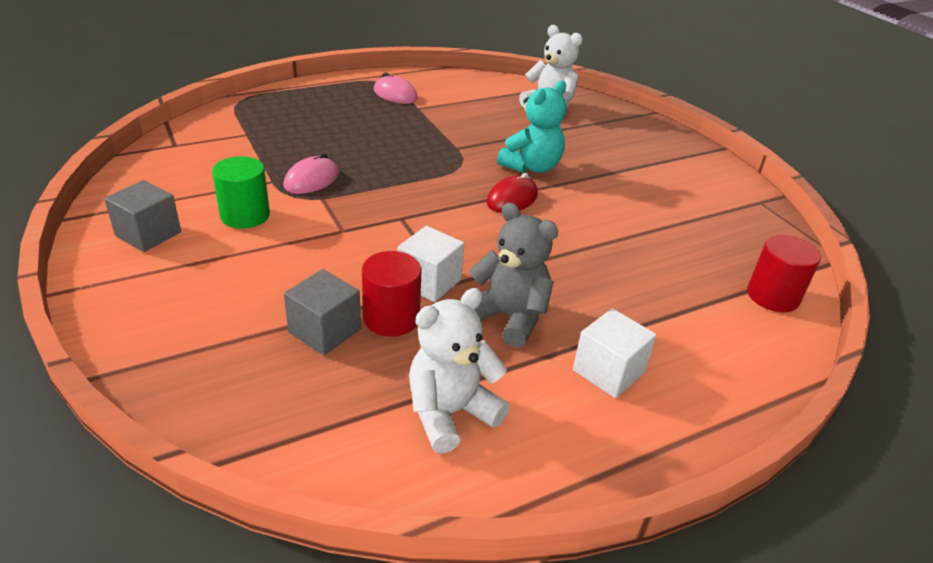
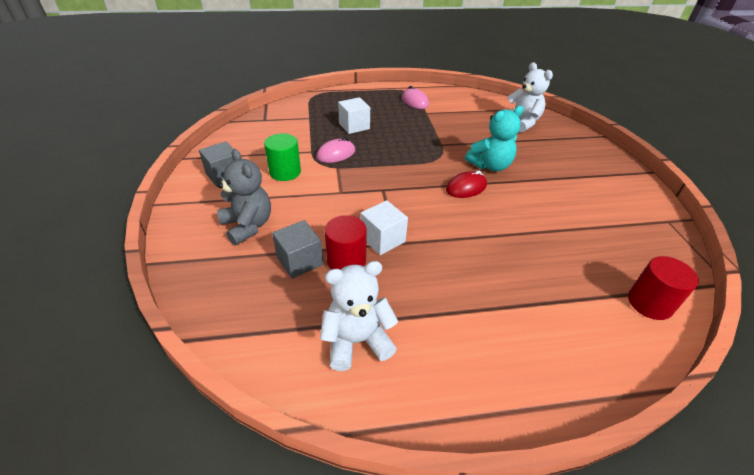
camera: 20 degrees right, 5 degrees up
(509, 317) = (428, 277): grey teddy bear -> grey teddy bear (248, 226)
(608, 371) = (486, 336): white cube -> white cube (354, 126)

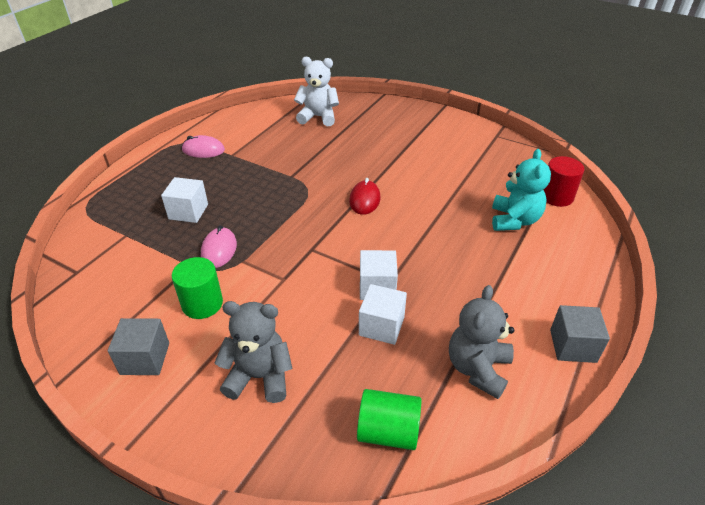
camera: 50 degrees left, 0 degrees up
(249, 313) = (388, 431): none -> green cylinder
(299, 261) = (351, 359): grey cube -> grey cube (573, 346)
(346, 261) = (381, 326): red cylinder -> white cube
(357, 341) = (478, 368): white teddy bear -> grey teddy bear
(490, 166) = (352, 169): turquoise teddy bear -> turquoise teddy bear (514, 220)

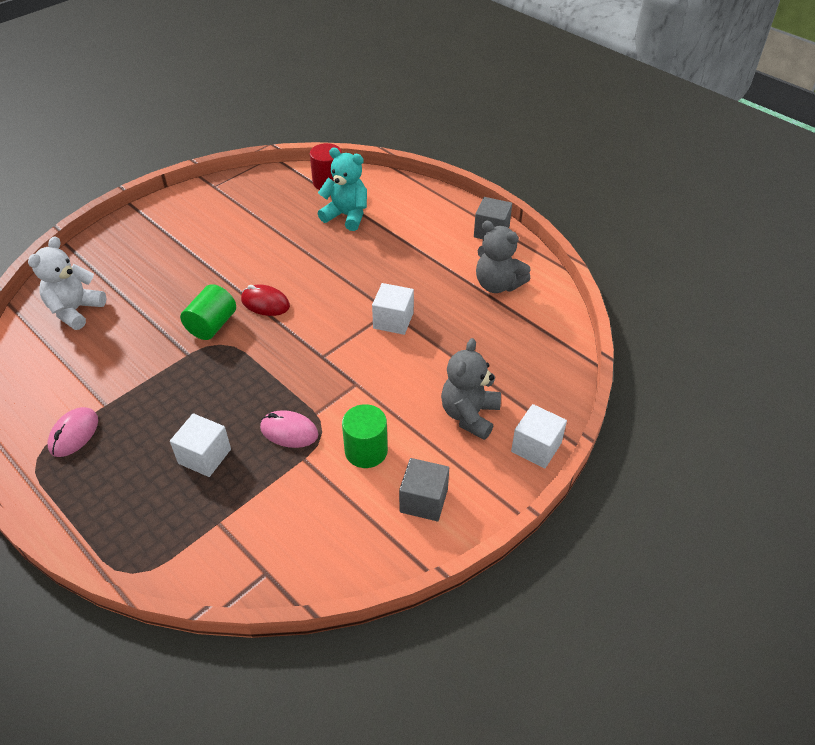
camera: 75 degrees left, 5 degrees up
(381, 326) = (439, 327): white cube -> white cube (536, 447)
(388, 431) = (540, 346): green cylinder -> green cylinder (212, 325)

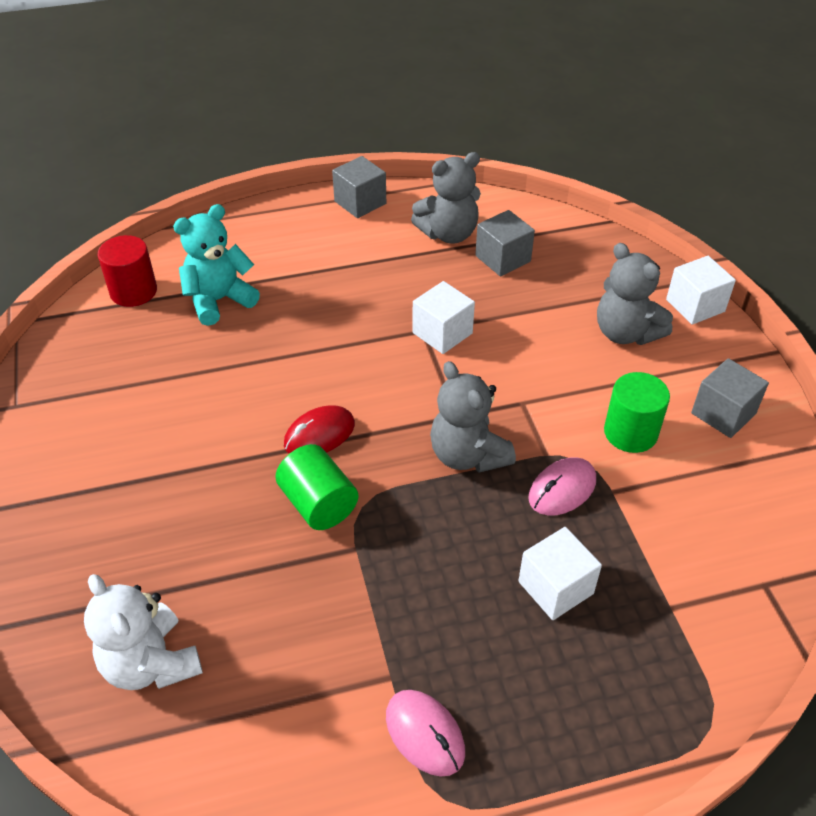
camera: 60 degrees left, 0 degrees up
(290, 374) = (468, 455): none -> grey teddy bear
(495, 321) = (503, 259): none -> grey cube

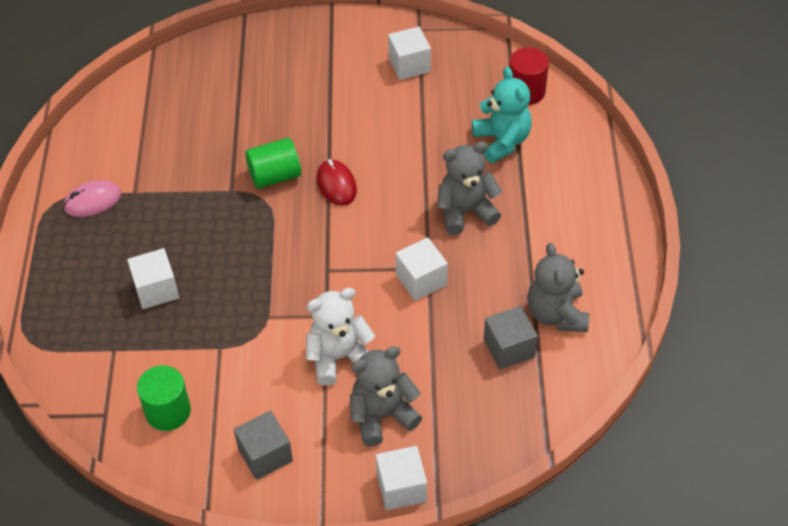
camera: 105 degrees right, 5 degrees up
(89, 403) = (409, 65): none -> white cube
(151, 663) = (192, 88): white teddy bear -> white teddy bear (339, 357)
(360, 202) = (619, 254): grey cube -> none
(468, 455) = (286, 267): grey teddy bear -> grey teddy bear (465, 212)
(562, 489) = (233, 317): pink mouse -> none
(630, 432) = (269, 379): green cylinder -> green cylinder (168, 411)

